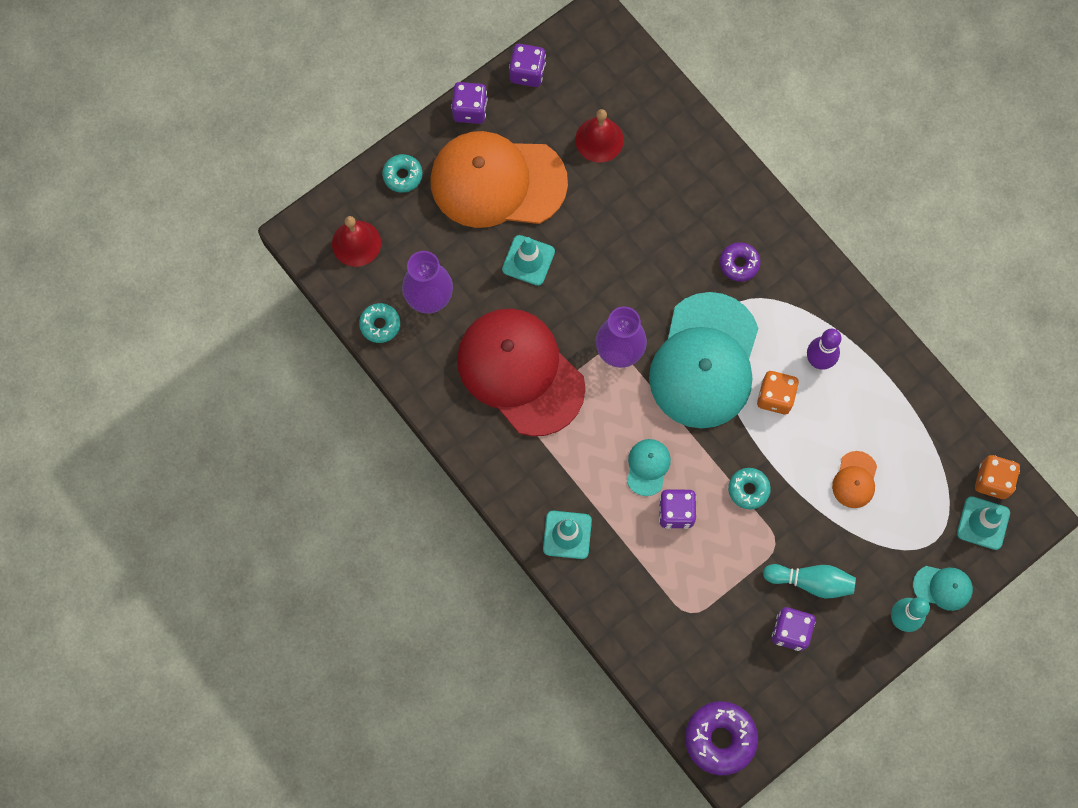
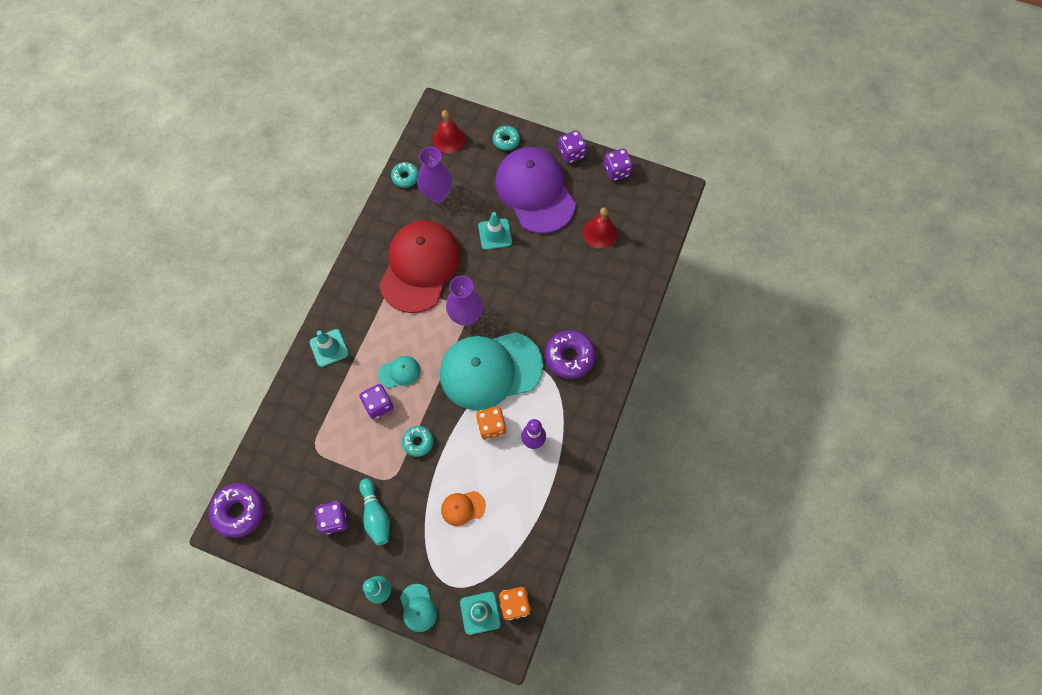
camera: 60 degrees right, 5 degrees down
(497, 182) = (535, 191): orange cap -> purple cap
(739, 264) = (569, 357): purple donut -> purple donut, size x1.67

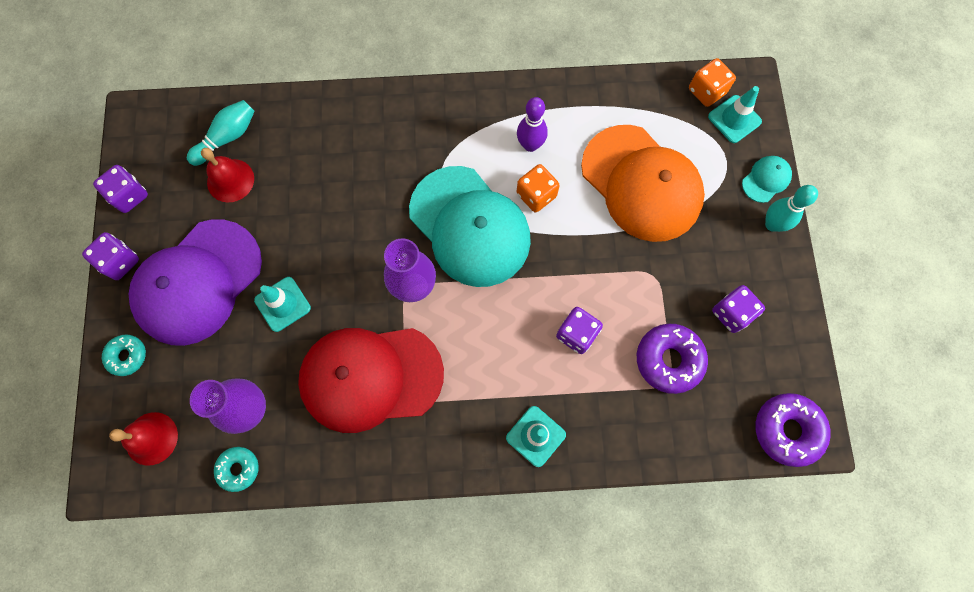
camera: 115 degrees left, 5 degrees up
(376, 515) = (701, 270): turquoise bowling pin -> turquoise bowling pin (227, 137)
(399, 372) = (524, 330): turquoise cap -> none
(418, 442) = (596, 266): turquoise donut -> none
(463, 508) = (641, 183): orange cap -> orange cap, size x2.46
(569, 357) = (412, 148): purple donut -> purple donut (669, 360)

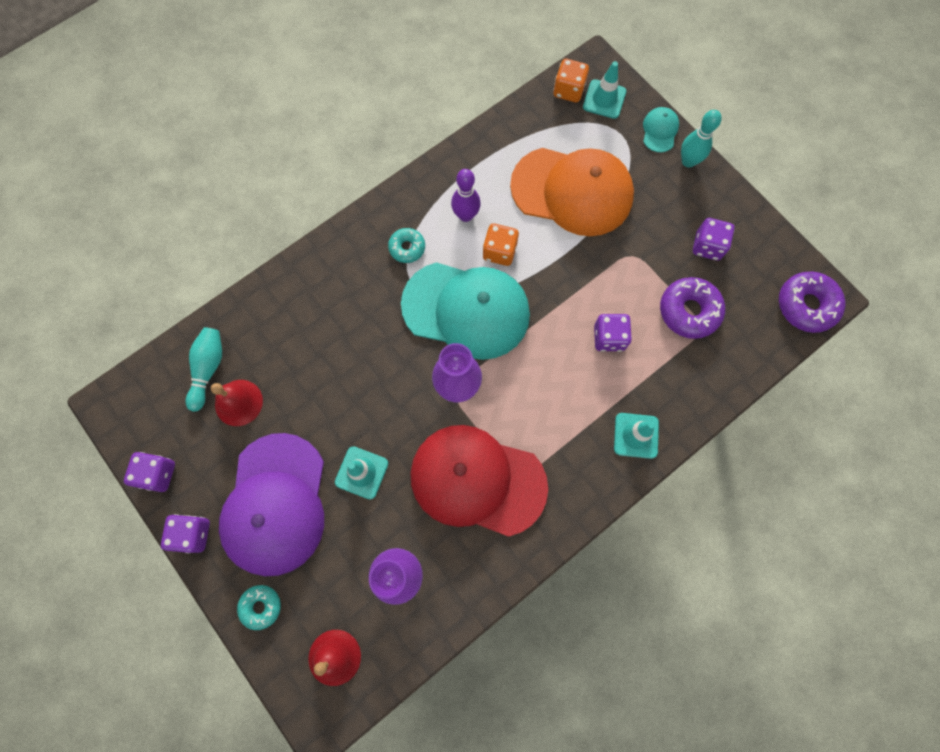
camera: 35 degrees left, 0 degrees up
(238, 469) = (426, 628): turquoise donut -> turquoise donut (407, 248)
(370, 377) = (477, 480): red cap -> red cap turned 60 degrees clockwise

